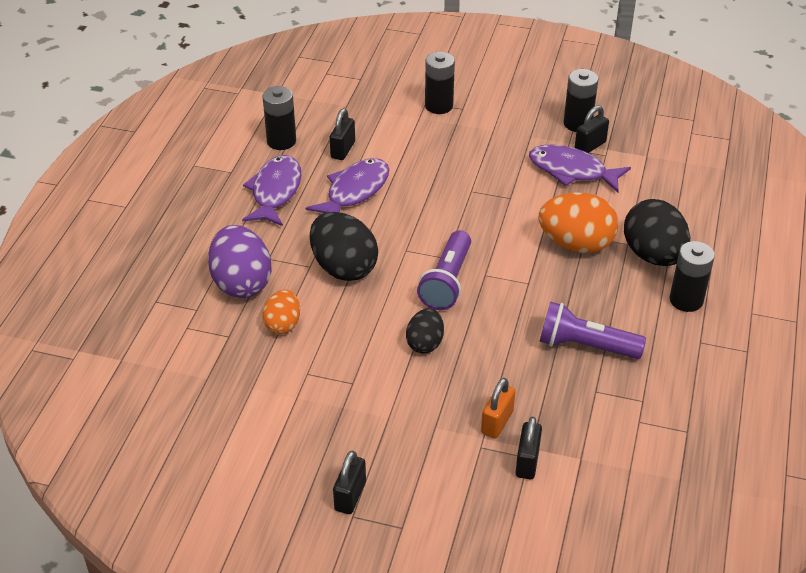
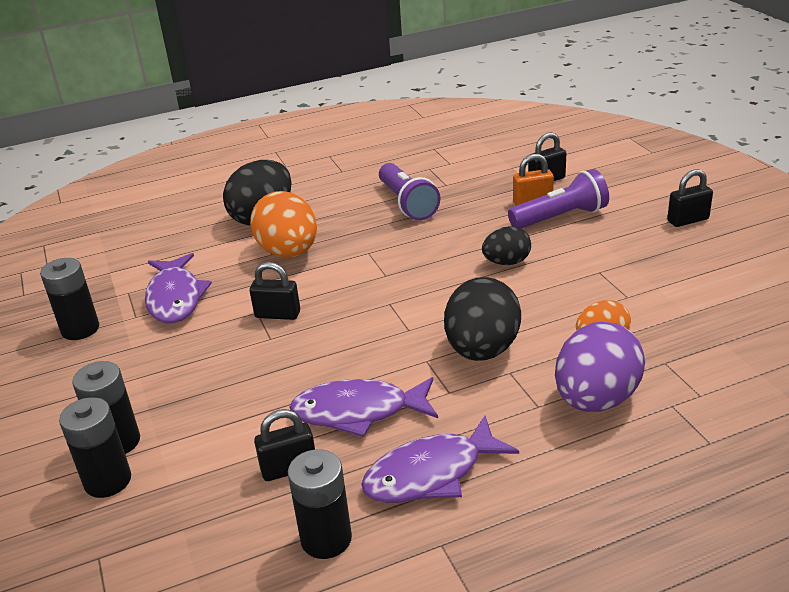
camera: 125 degrees left, 10 degrees down
(447, 282) = (421, 287): purple flashlight -> purple flashlight (560, 217)
(590, 146) = (120, 305): black padlock -> black padlock (277, 314)
(686, 300) = (302, 189): black battery -> black battery (108, 481)

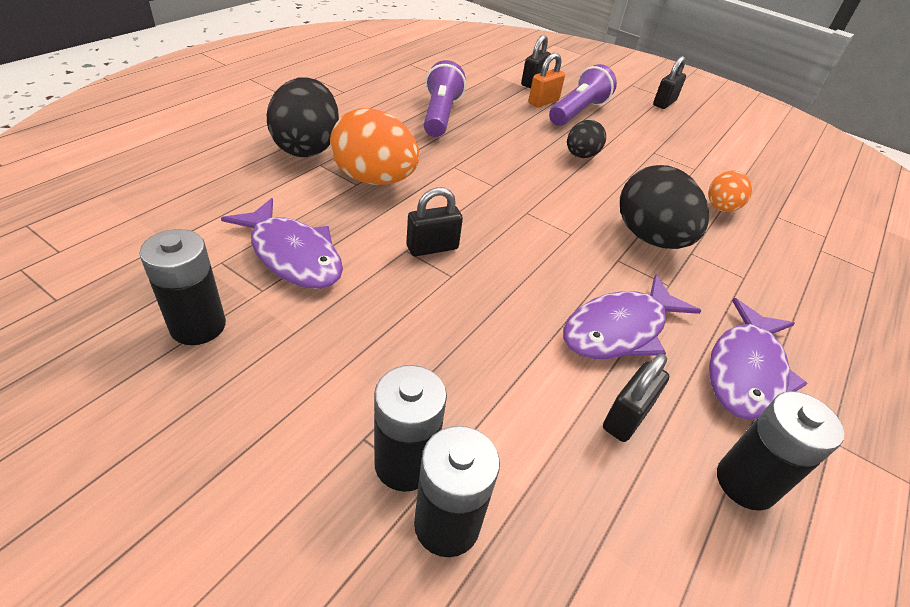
camera: 40 degrees left, 10 degrees up
(407, 203) = (440, 115): purple flashlight -> purple flashlight turned 120 degrees counterclockwise
(596, 399) = (774, 259): purple egg -> none

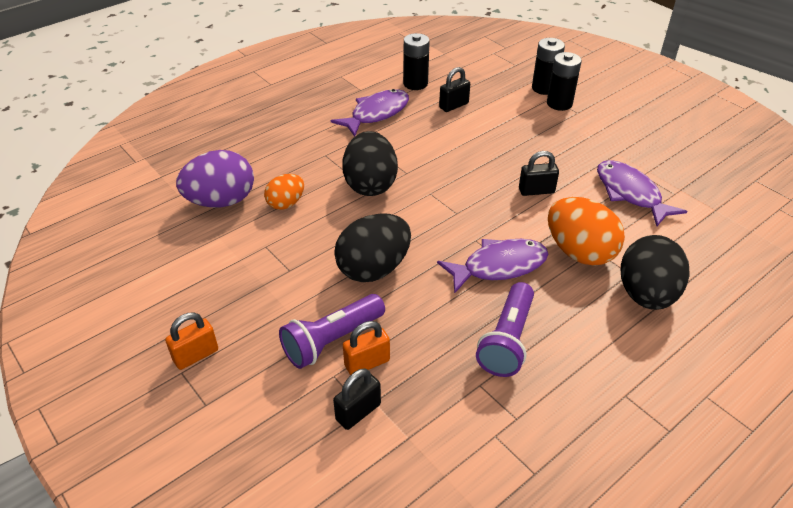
camera: 160 degrees left, 0 degrees up
(198, 326) = (670, 160): black battery -> none
(581, 156) = (374, 268): black egg -> black egg, size x1.72
(619, 330) = (433, 136): purple fish -> purple fish (499, 266)
(664, 103) = (196, 355): black padlock -> orange padlock
(787, 206) = (221, 201): none -> purple egg

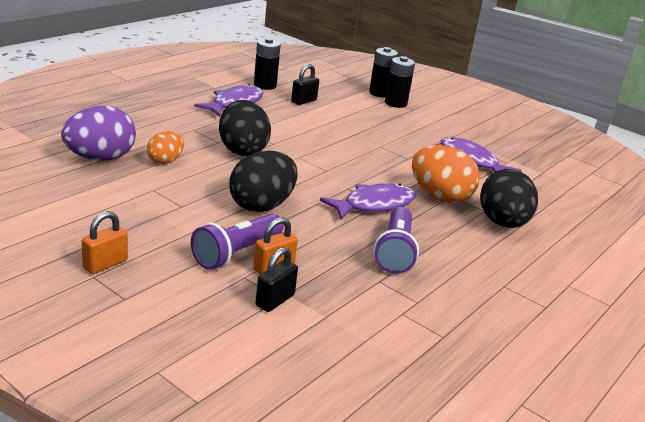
camera: 15 degrees left, 15 degrees down
(536, 191) = (392, 157): black padlock -> none

